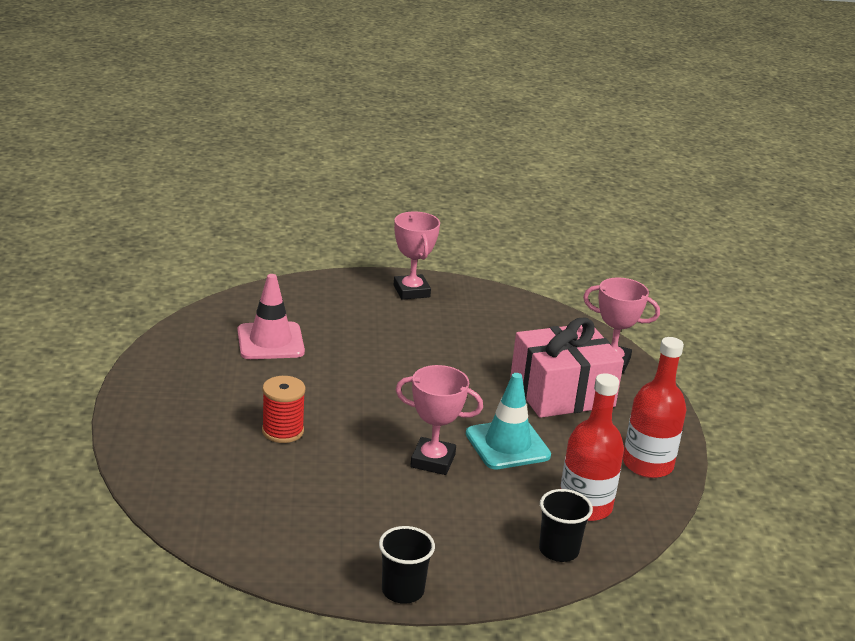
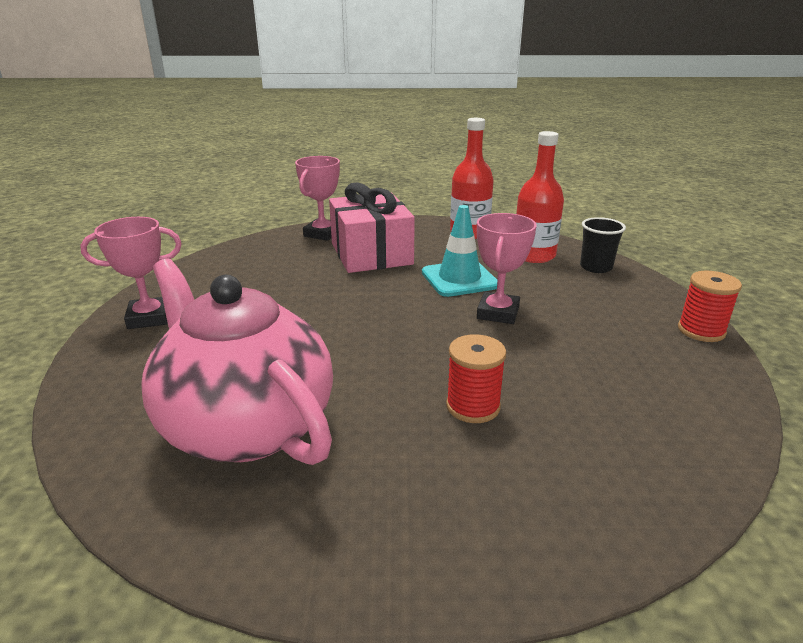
camera: 85 degrees left, 0 degrees up
(270, 341) = (246, 426): pink traffic cone -> pink teapot
(402, 591) = (701, 331): black cup -> red spool

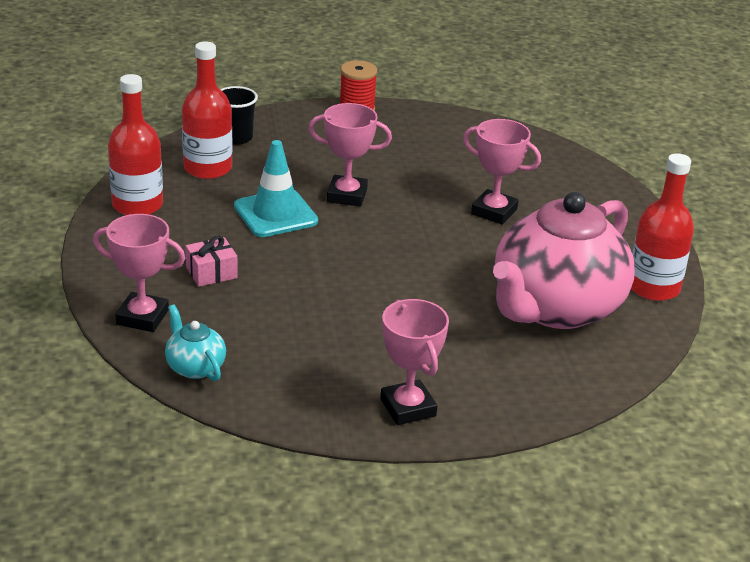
camera: 100 degrees left, 5 degrees up
(251, 541) = (653, 287): none -> red bottle
(257, 247) = (195, 367): none -> turquoise teapot
(371, 254) = (211, 273): pink gift -> pink gift, size x0.44
(473, 406) = (494, 211): red spool -> pink trophy

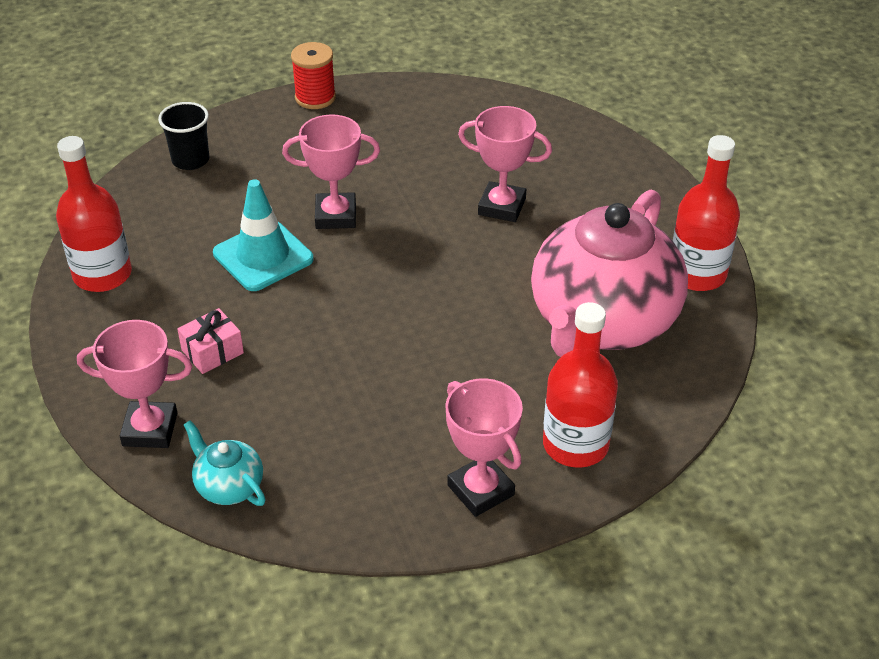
camera: 10 degrees left, 10 degrees up
(208, 168) = (169, 208): red bottle -> red bottle (575, 444)

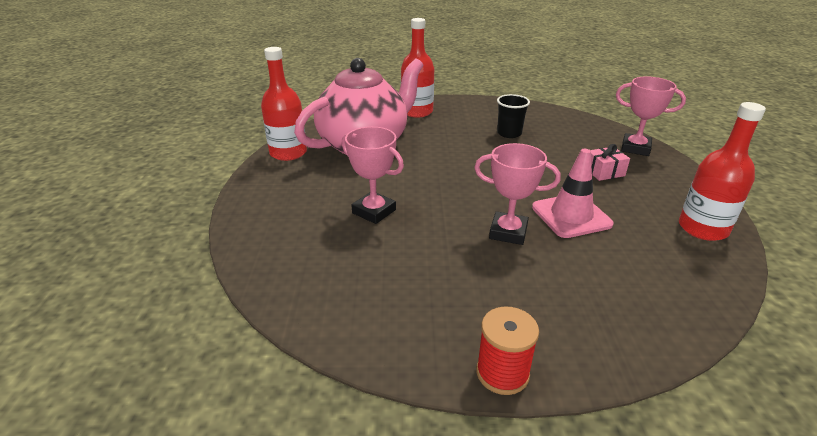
camera: 160 degrees left, 10 degrees down
(190, 160) = (653, 318): black cup -> black cup (509, 133)
(228, 486) = (588, 125): turquoise teapot -> none
(263, 256) = (571, 216): turquoise traffic cone -> pink traffic cone
(481, 490) = (468, 108): pink trophy -> none

